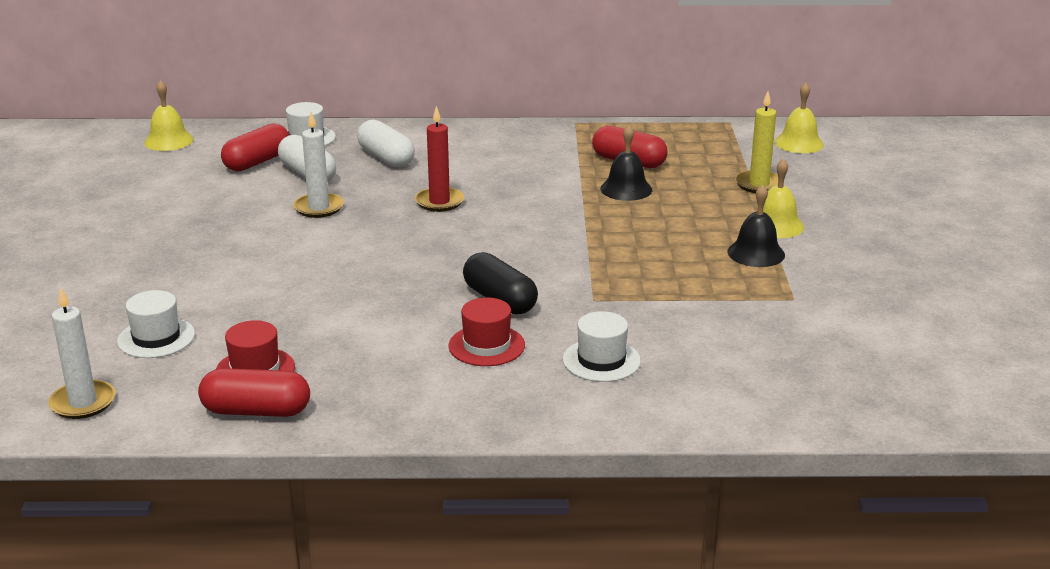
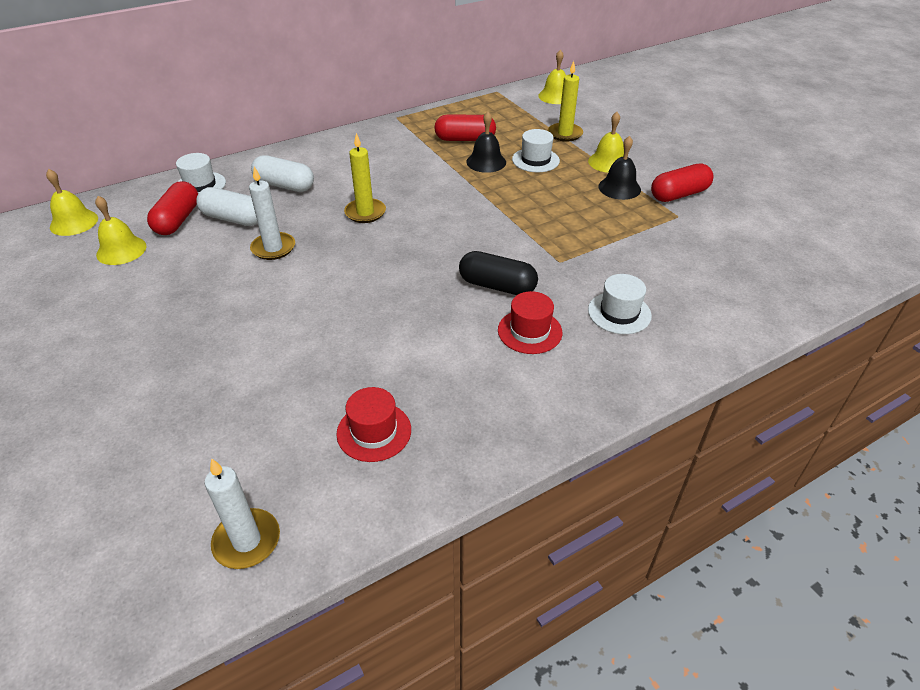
camera: 30 degrees left, 15 degrees up
(156, 338) = (252, 434): white hat -> white hat (535, 160)
(186, 173) = (121, 250): none -> yellow bell
(256, 411) = (416, 475): red capsule -> red capsule (679, 194)
(439, 202) = (365, 213): red candle -> yellow candle

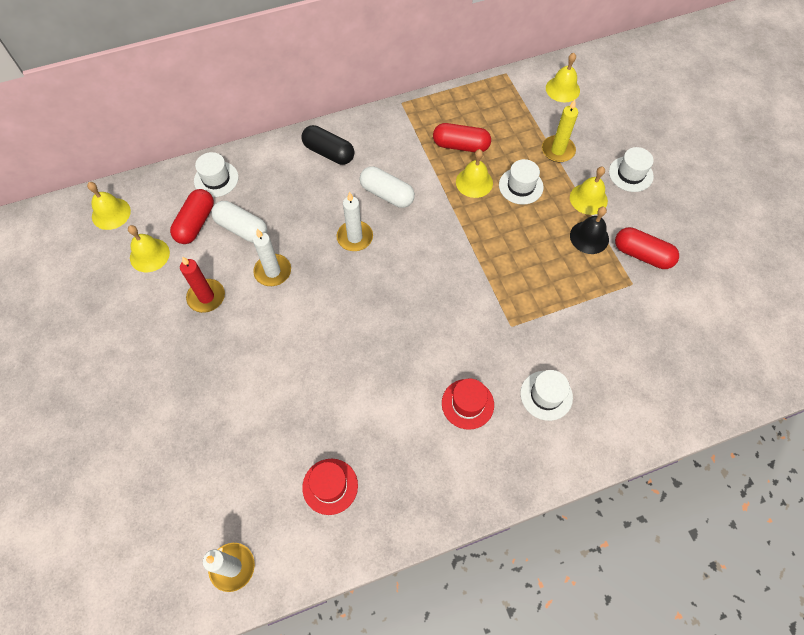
camera: 10 degrees right, 20 degrees up
(193, 277) = (206, 297): none -> red candle
(284, 185) = (289, 190): white capsule -> white capsule (387, 194)
(365, 213) = (355, 237): yellow candle -> white candle
(486, 162) = (474, 182): black bell -> yellow bell
(497, 286) = (452, 347): black capsule -> black capsule (329, 152)
(643, 142) = (630, 174): none -> white hat
(679, 194) = (642, 255): red capsule -> red capsule turned 45 degrees clockwise

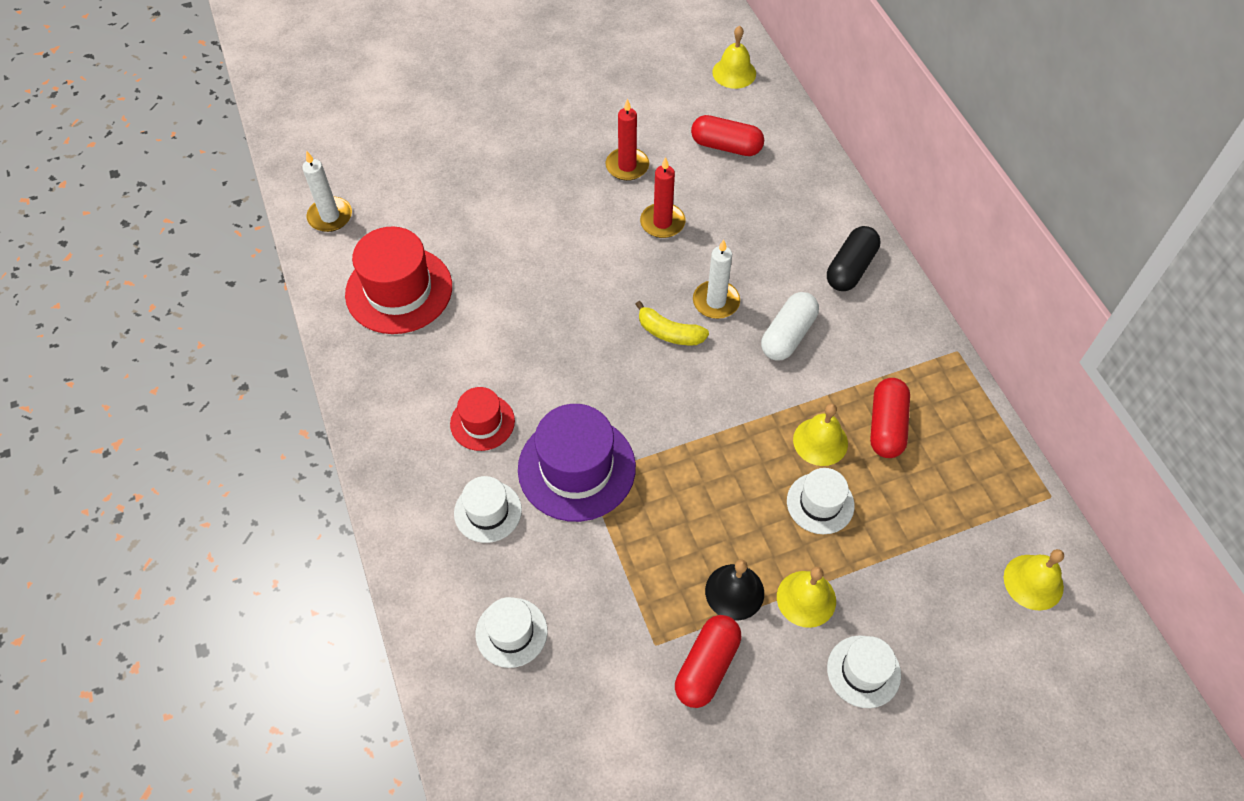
camera: 90 degrees right, 5 degrees down
(149, 255) = (680, 112): yellow bell -> none
(216, 179) = (793, 158): white hat -> white hat (511, 632)
(242, 228) = (721, 189): white capsule -> none
(273, 271) = (662, 222): white candle -> red candle
(330, 486) = (399, 290): red hat -> red hat, size x1.78
(383, 269) = (669, 333): none -> yellow banana
(504, 333) = (576, 468): none -> purple hat
(557, 150) = (897, 562): yellow candle -> none

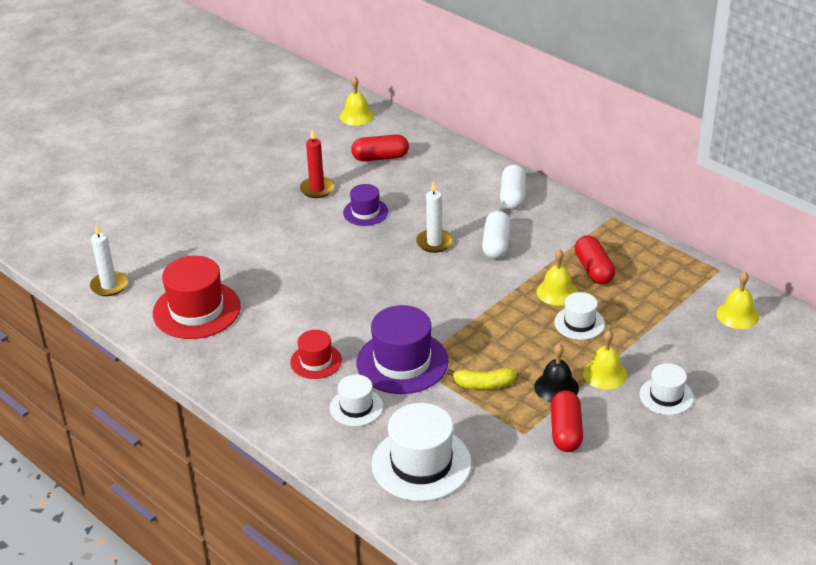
camera: 25 degrees left, 20 degrees down
(511, 632) = (421, 464): white hat -> white hat, size x1.78
(662, 222) = (365, 212): red candle -> purple hat
(669, 333) = (414, 269): yellow banana -> yellow banana (483, 384)
(850, 268) = (512, 196): black capsule -> white capsule

